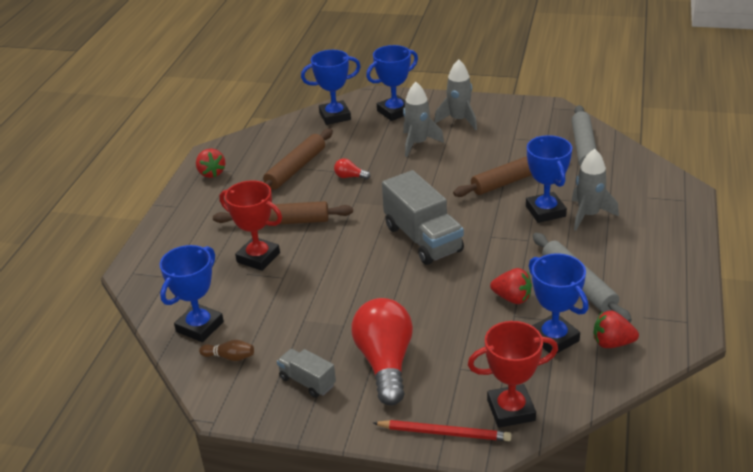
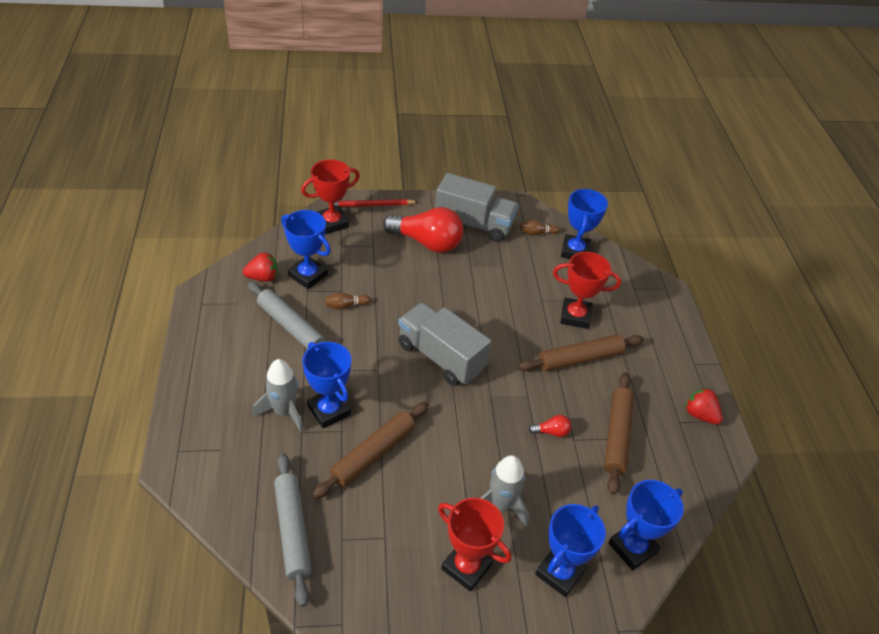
camera: 155 degrees right, 10 degrees up
(307, 381) = (474, 224): grey truck -> grey truck, size x1.91
(385, 363) = (427, 242): red light bulb -> red light bulb turned 45 degrees counterclockwise
(459, 120) = (466, 567): grey rocket -> red trophy
(512, 298) = (345, 306): red strawberry -> brown bowling pin

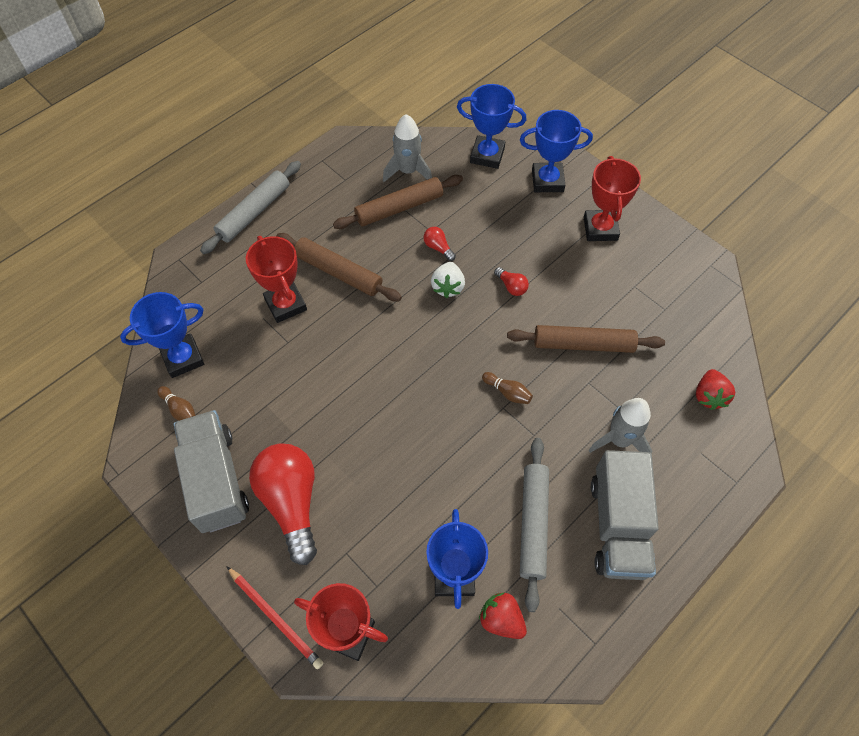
camera: 125 degrees left, 15 degrees up
(292, 531) = (694, 342): grey rolling pin -> grey rolling pin (254, 212)
(329, 410) = (581, 407): blue trophy -> none
(345, 306) = (458, 500): brown bowling pin -> brown bowling pin (507, 392)
(441, 357) = (439, 371): grey truck -> grey truck (618, 526)
(469, 450) = (511, 286): none -> red light bulb
(501, 505) = (534, 239): grey rocket -> grey rocket (408, 171)
(507, 411) = (448, 287): none -> white strawberry
(700, 415) = (325, 171): red strawberry -> red strawberry (709, 396)

